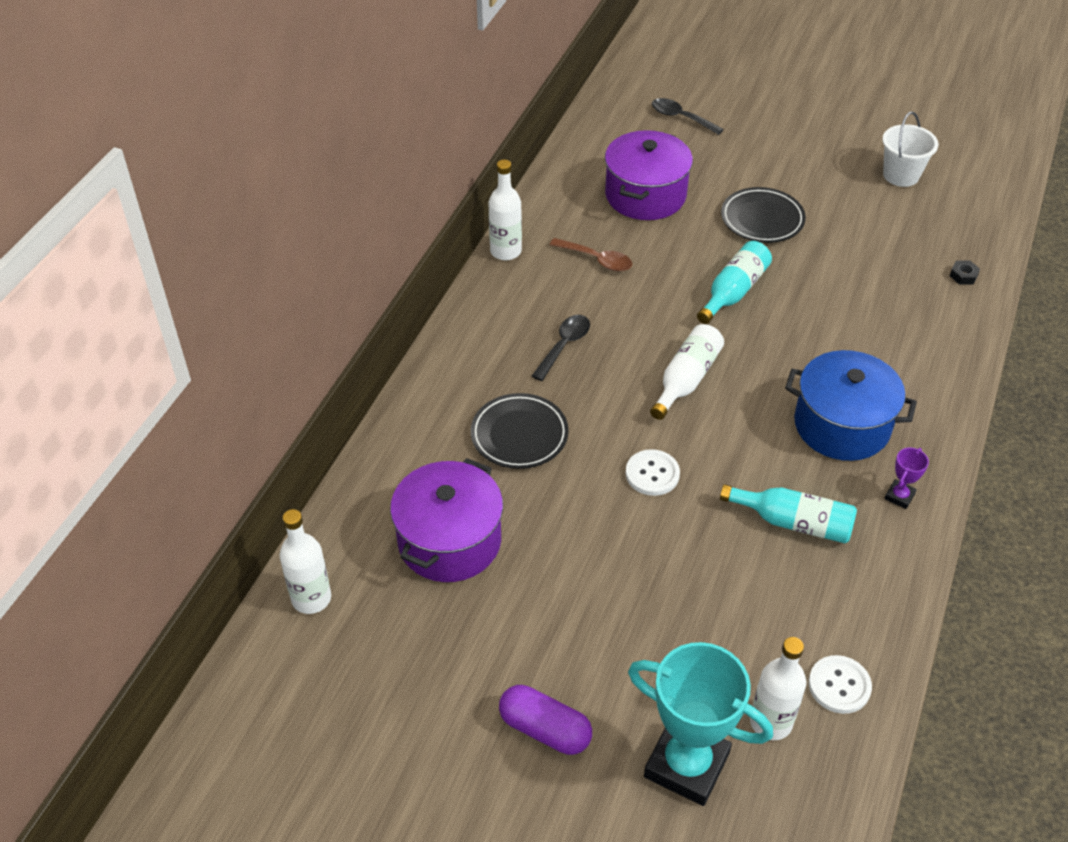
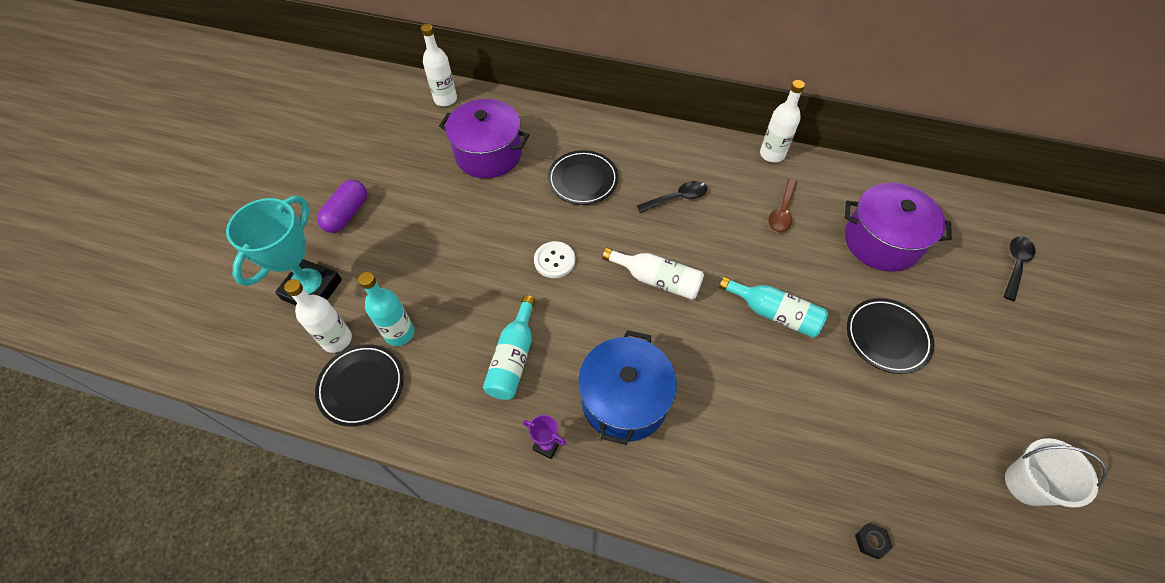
camera: 85 degrees right, 10 degrees up
(564, 345) = (677, 198): black spoon -> black spoon turned 45 degrees counterclockwise
(760, 645) = (399, 333): none -> turquoise bottle
(839, 685) = (361, 386): white button -> black plate

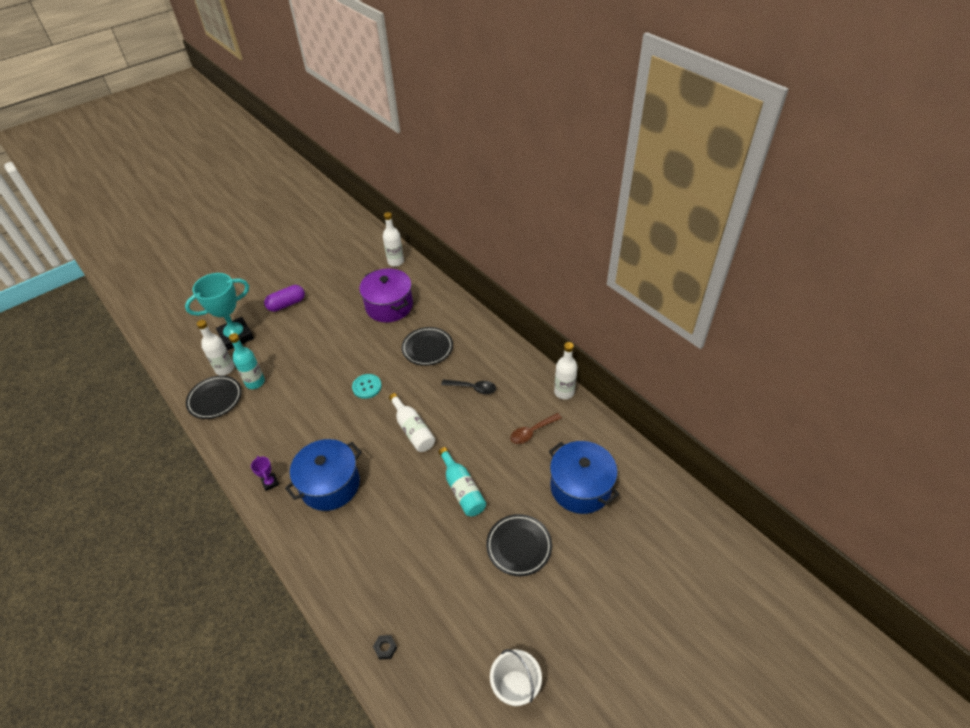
camera: 35 degrees right, 10 degrees down
(513, 358) = (296, 428): turquoise bottle -> none
(554, 260) = (367, 387): white button -> turquoise button
(881, 241) = (580, 487): purple pot -> blue pot
(1015, 265) = (664, 558): black spoon -> none

